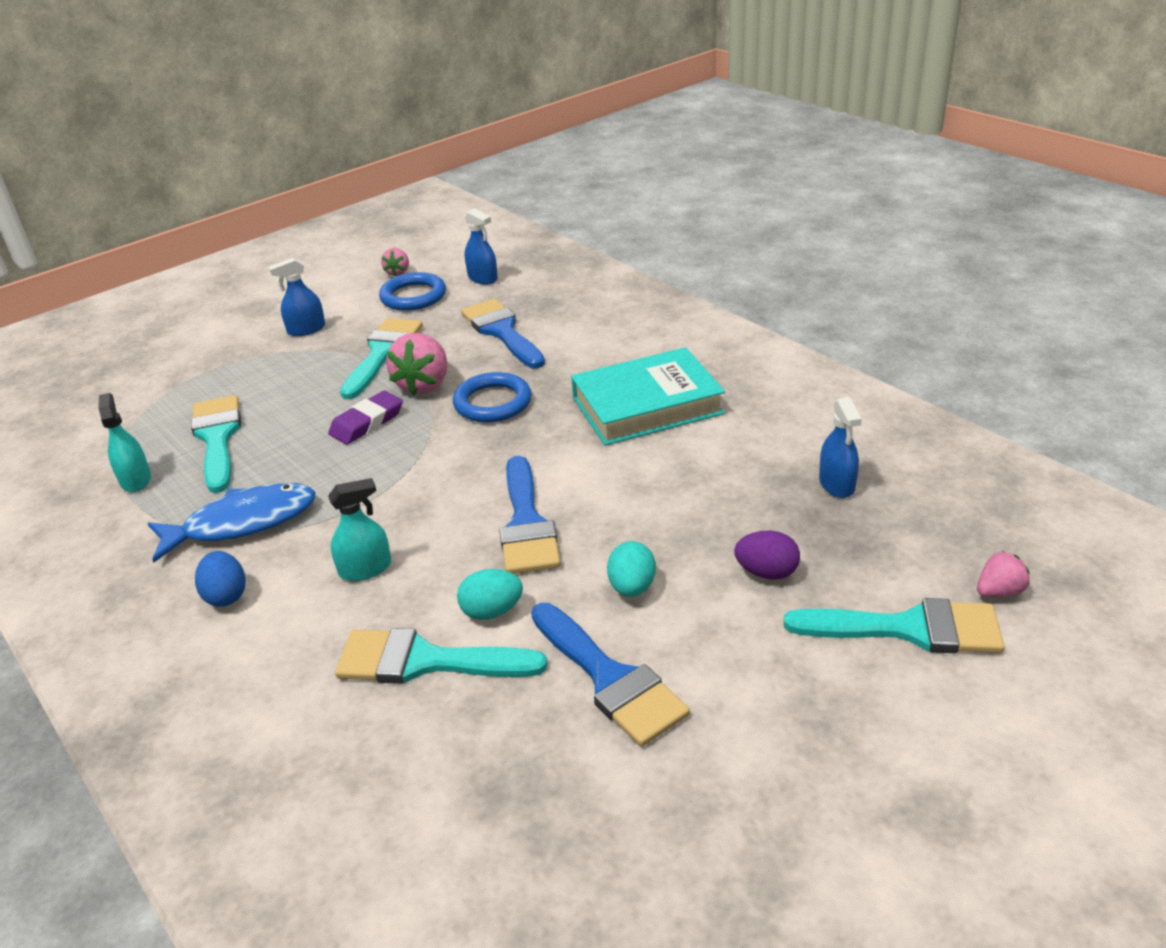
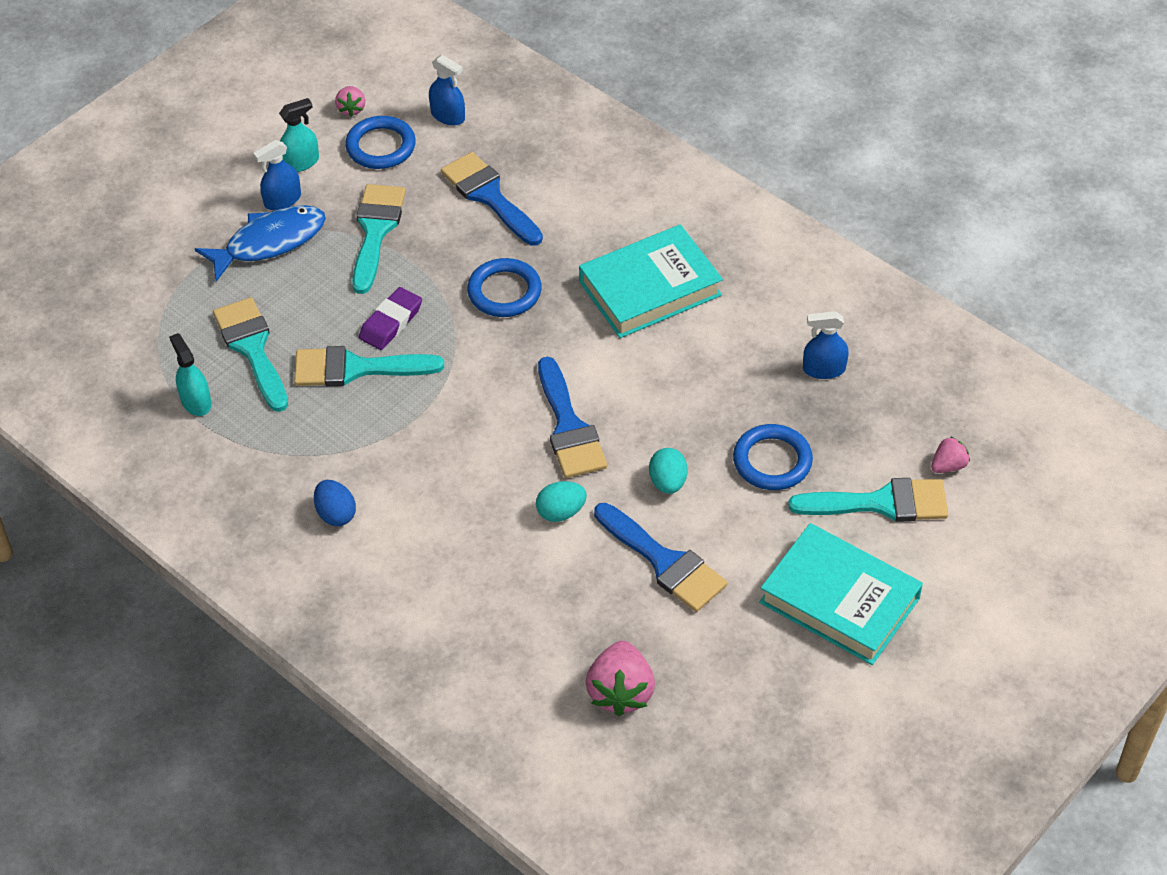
camera: 10 degrees left, 15 degrees up
(242, 523) = (319, 442): blue fish -> blue fish (269, 242)
(365, 569) = (444, 480): turquoise spray bottle -> turquoise spray bottle (300, 162)
(424, 385) = (431, 272): pink strawberry -> pink strawberry (620, 692)
(426, 661) = (521, 559): turquoise brush -> turquoise brush (356, 368)
(766, 572) = (772, 461): purple egg -> blue ring
(836, 484) = (824, 369): blue spray bottle -> blue spray bottle turned 105 degrees clockwise
(849, 748) = (839, 600): none -> turquoise book

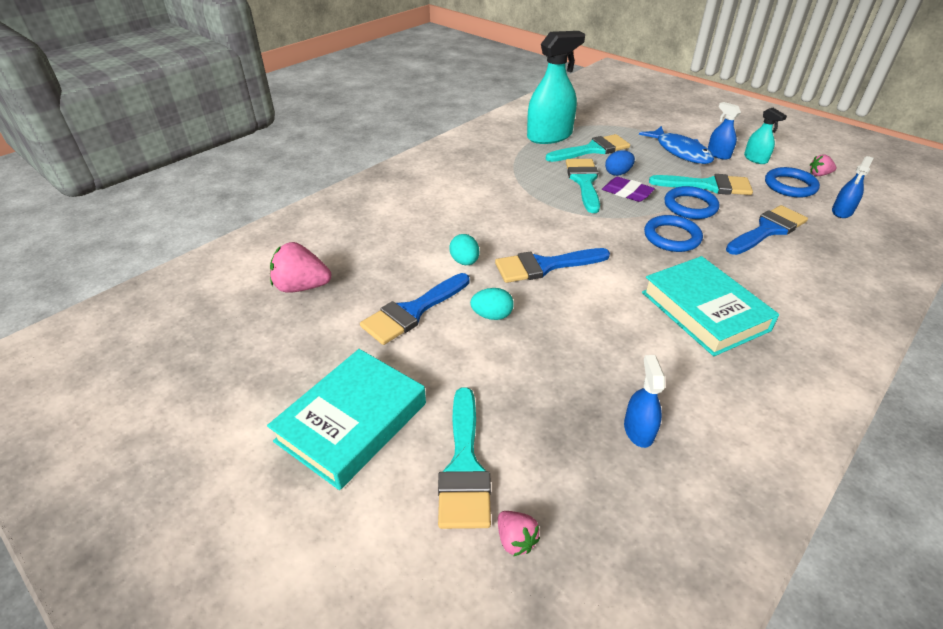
camera: 90 degrees right, 10 degrees down
(196, 401) = (549, 136): turquoise spray bottle -> turquoise spray bottle, size x2.03
(336, 514) = (468, 178): blue egg -> blue egg (618, 173)
(772, 461) = (516, 382): blue ring -> blue ring (690, 206)

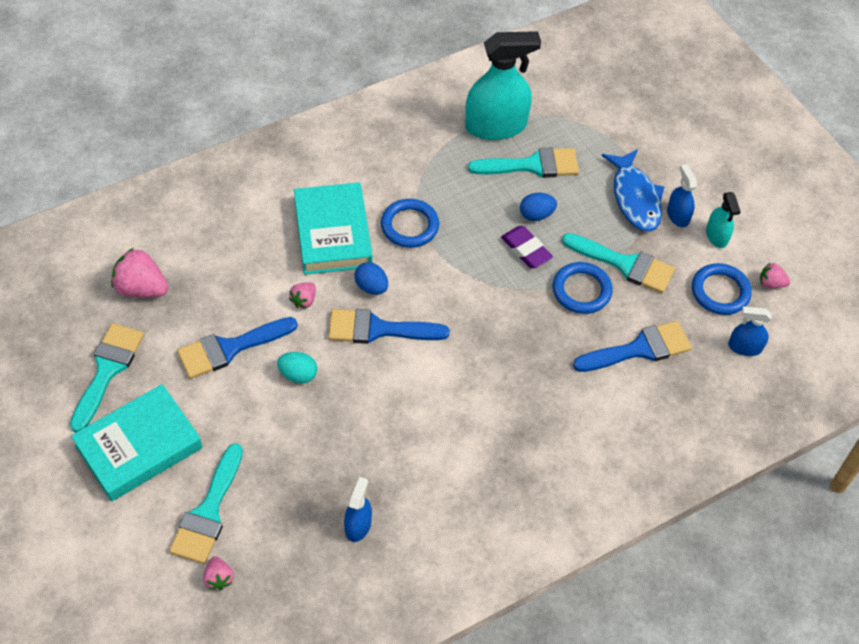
camera: 15 degrees right, 15 degrees up
(464, 261) = (304, 300): turquoise egg -> pink strawberry
(519, 240) = (371, 287): none -> blue egg
(584, 182) = (489, 218): turquoise brush -> turquoise brush (107, 370)
(672, 237) = (530, 329): blue ring -> blue ring (409, 226)
(704, 311) = (495, 429): turquoise book -> turquoise book (333, 233)
(842, 211) = (744, 347): blue spray bottle -> blue spray bottle turned 45 degrees clockwise

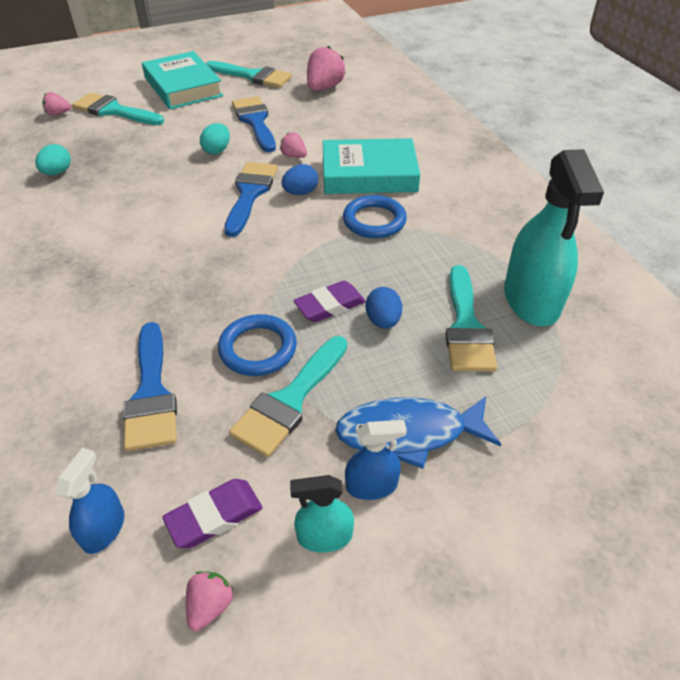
camera: 100 degrees right, 10 degrees down
(358, 525) = (57, 172): blue spray bottle -> turquoise egg
(720, 291) = (214, 516): blue ring -> purple eraser

